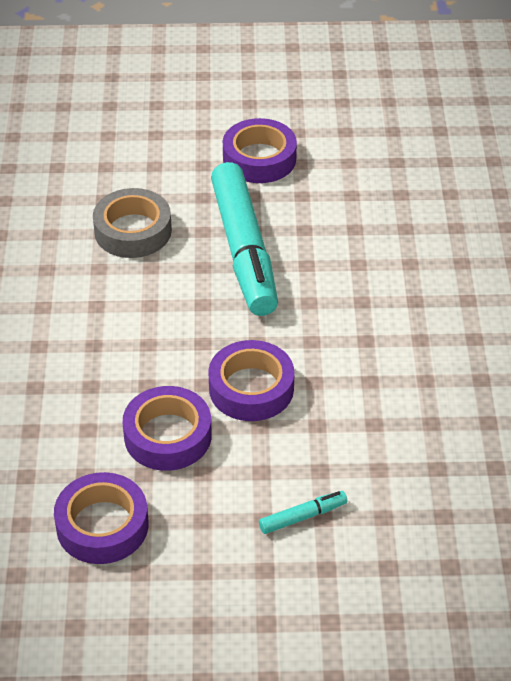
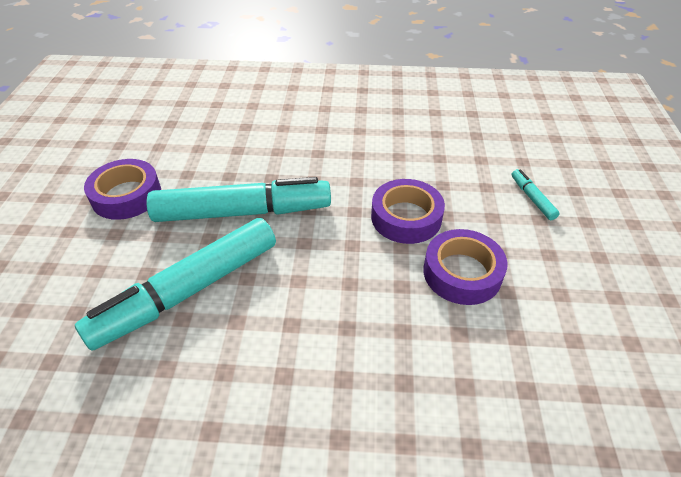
camera: 85 degrees left, 0 degrees up
(102, 525) = (573, 323): purple tape -> none
(133, 231) = (189, 291): grey tape -> turquoise marker

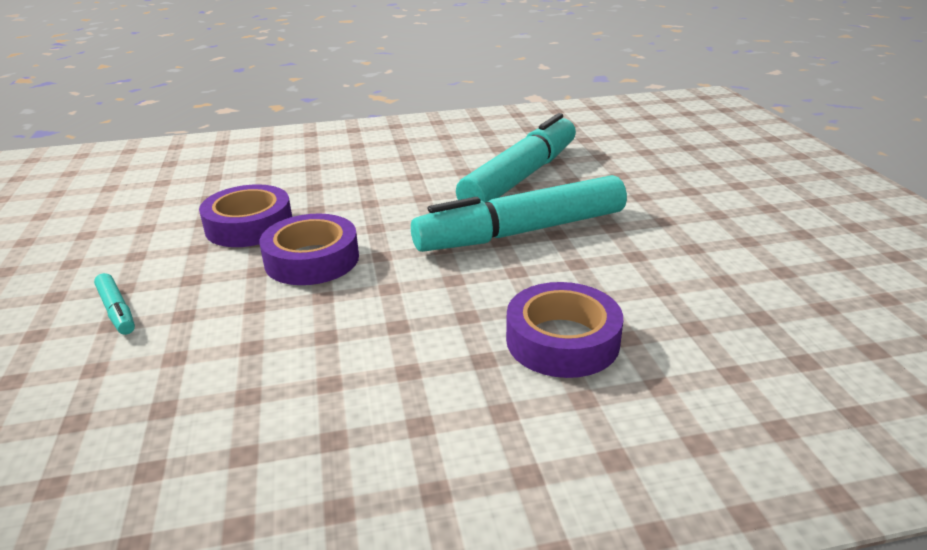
camera: 165 degrees right, 15 degrees down
(126, 195) = (678, 223): purple tape -> purple tape (562, 340)

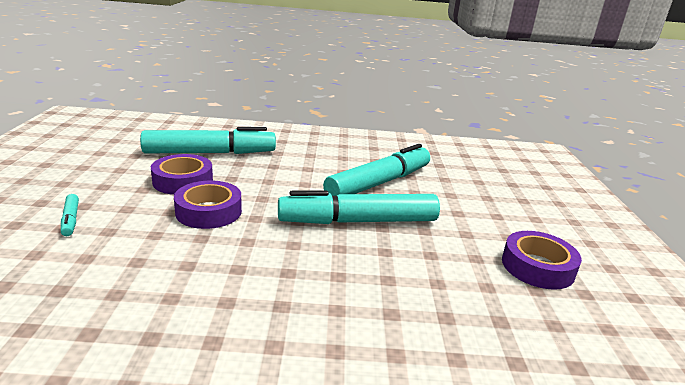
camera: 10 degrees right, 5 degrees down
(263, 180) = (209, 153): none -> turquoise marker
(562, 340) = (343, 305): purple tape -> purple tape (537, 267)

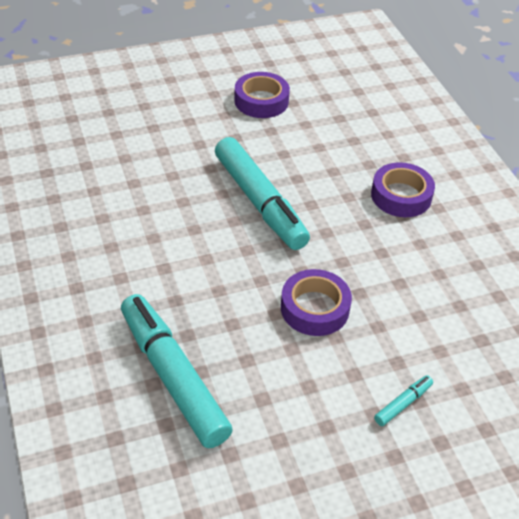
camera: 110 degrees left, 20 degrees up
(183, 181) = (267, 362): purple tape -> purple tape (401, 196)
(379, 183) = (167, 203): turquoise marker -> none

